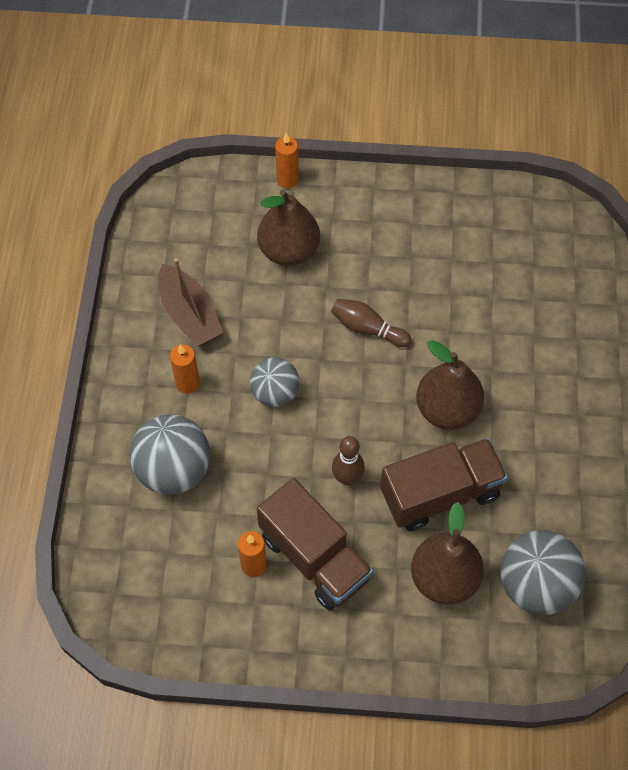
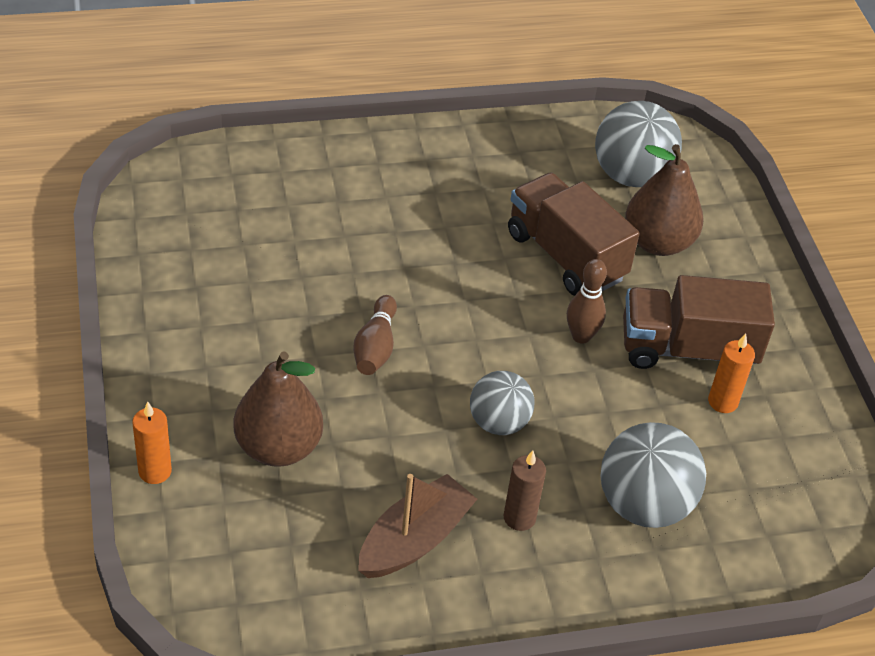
camera: 110 degrees left, 15 degrees down
(187, 383) = (519, 518): orange candle -> brown candle
(314, 557) = (687, 350): brown truck -> brown truck turned 120 degrees counterclockwise
(447, 409) = (460, 262): brown pear -> none

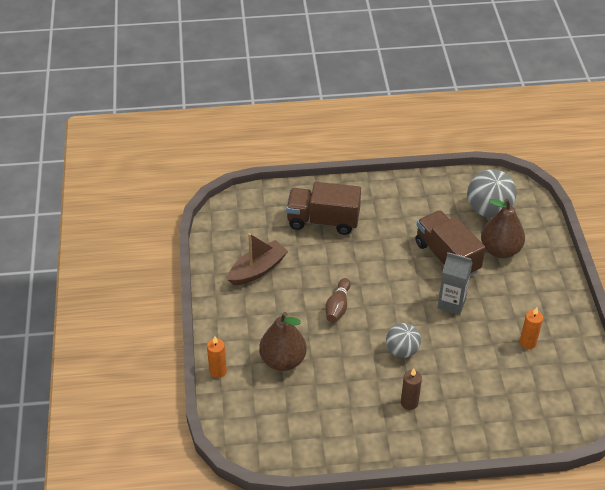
camera: 10 degrees right, 0 degrees up
(414, 540) = (352, 412): brown boat -> brown boat (257, 269)
(581, 336) = (451, 303): brown bowling pin -> grey carton
(644, 505) = (478, 398): grey ball -> none
(687, 350) = (510, 312): brown truck -> brown truck (323, 221)

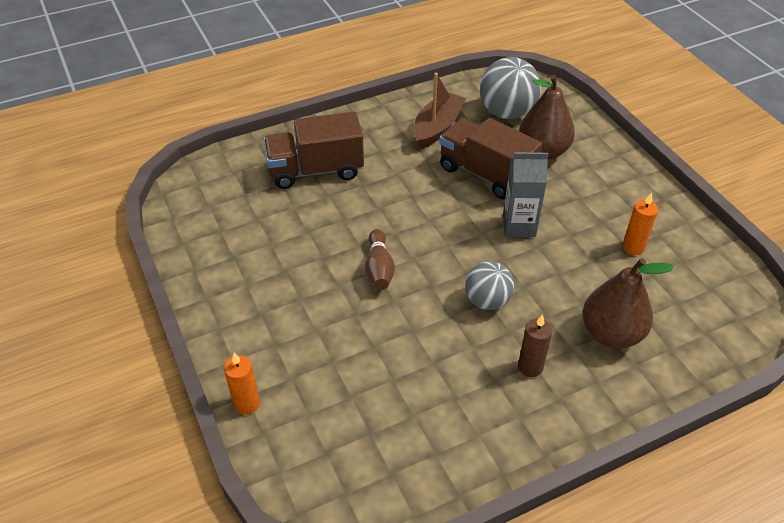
camera: 20 degrees left, 0 degrees up
(257, 269) = (253, 250): brown boat -> brown boat (437, 128)
(283, 360) = (334, 360): brown pear -> brown pear (611, 334)

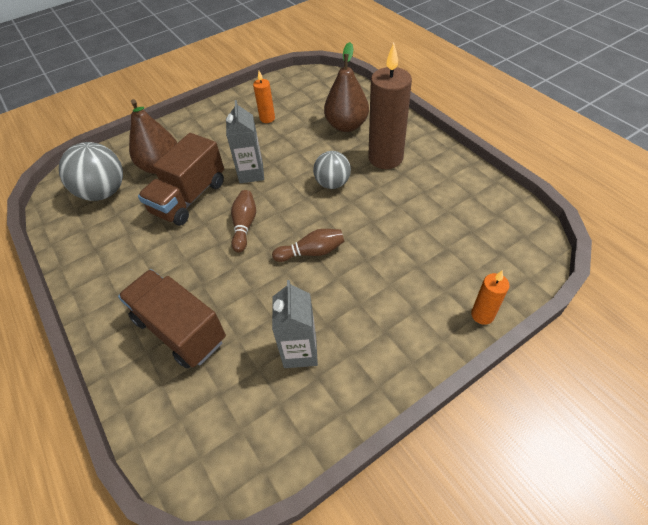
camera: 95 degrees left, 5 degrees up
(262, 247) = (300, 351): none -> grey carton
(315, 170) = (180, 329): brown truck -> brown truck turned 150 degrees clockwise
(432, 216) = (244, 225): none -> brown bowling pin
(437, 128) = (119, 238): brown boat -> none
(530, 367) = (385, 158): brown candle -> brown candle, size x2.03

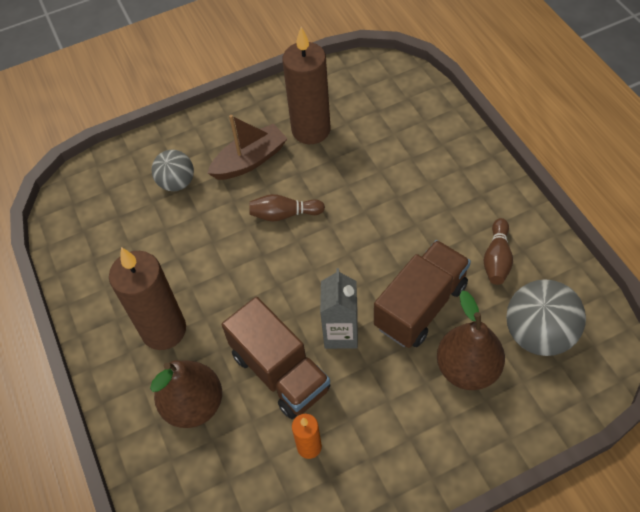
camera: 170 degrees left, 5 degrees up
(180, 329) = (414, 157): brown truck -> brown truck (280, 372)
(244, 225) = (352, 256): brown bowling pin -> brown bowling pin (497, 259)
(300, 351) = (311, 130): grey carton -> brown candle
(332, 183) = (241, 299): grey ball -> grey ball (177, 183)
(361, 303) = (250, 160): none -> brown boat
(482, 315) = (154, 140): orange candle -> none

